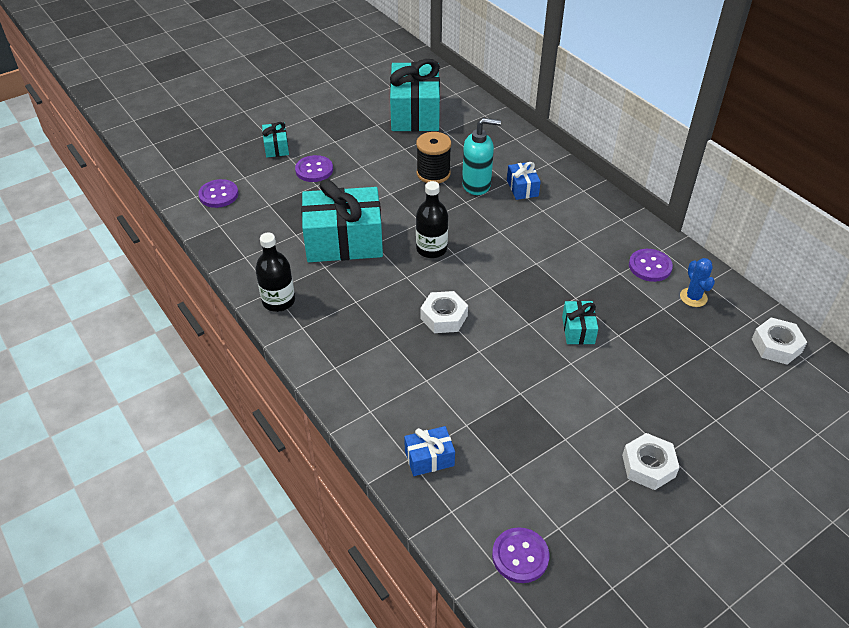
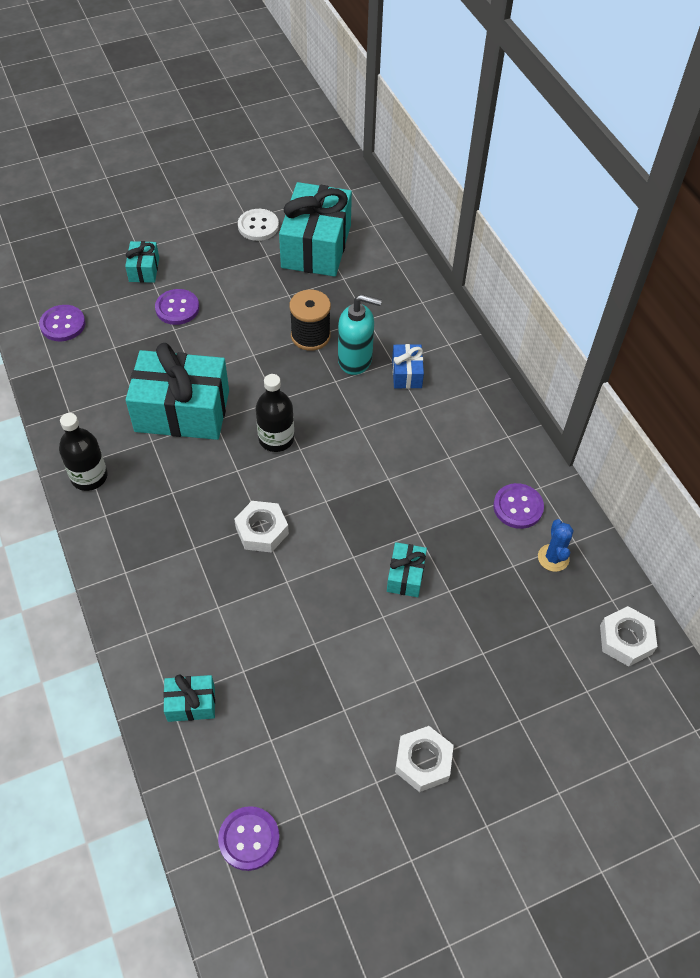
camera: 10 degrees right, 10 degrees up
(362, 106) = (258, 226): none -> white button
(429, 458) = (191, 703): blue gift -> turquoise gift

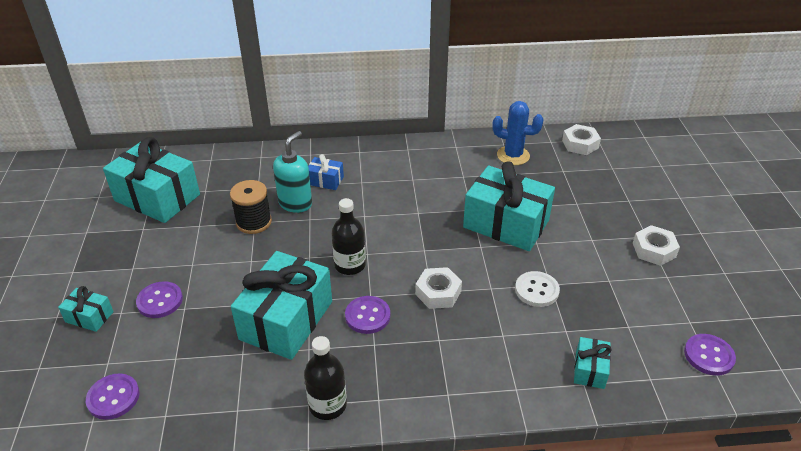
camera: 70 degrees left, 15 degrees down
(258, 226) = (102, 227): white button -> white button (536, 290)
(405, 576) = (506, 224): turquoise gift -> turquoise gift, size x2.18
(518, 507) = (468, 159): purple button -> purple button (367, 316)
(553, 558) = (513, 155): blue cactus -> blue cactus, size x1.50

